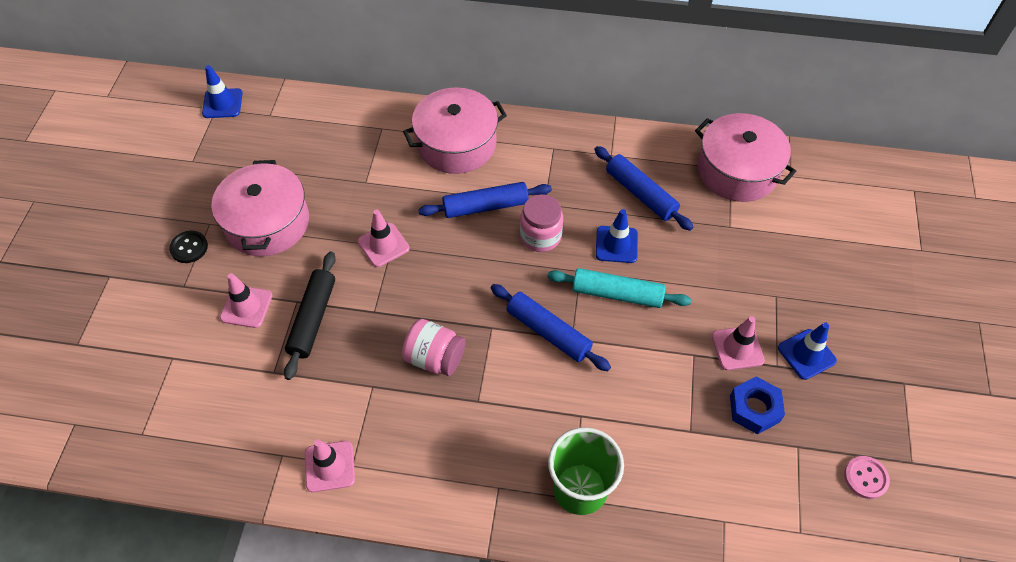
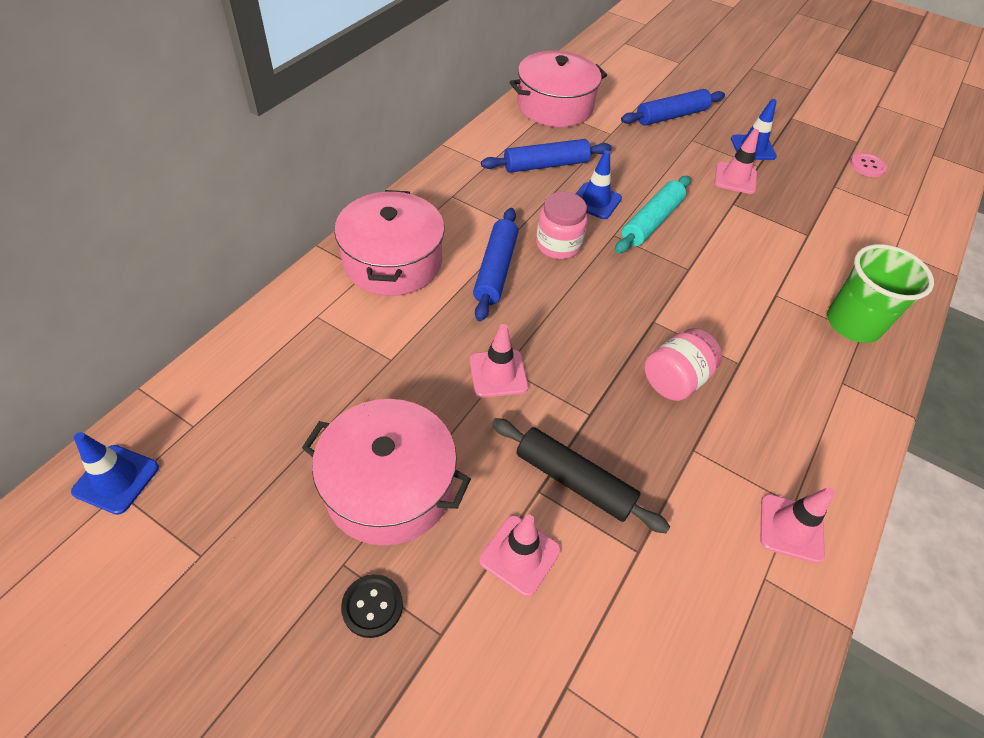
camera: 70 degrees left, 5 degrees down
(548, 332) = (676, 282): blue rolling pin -> blue rolling pin (671, 116)
(754, 409) = (795, 193): blue nut -> none

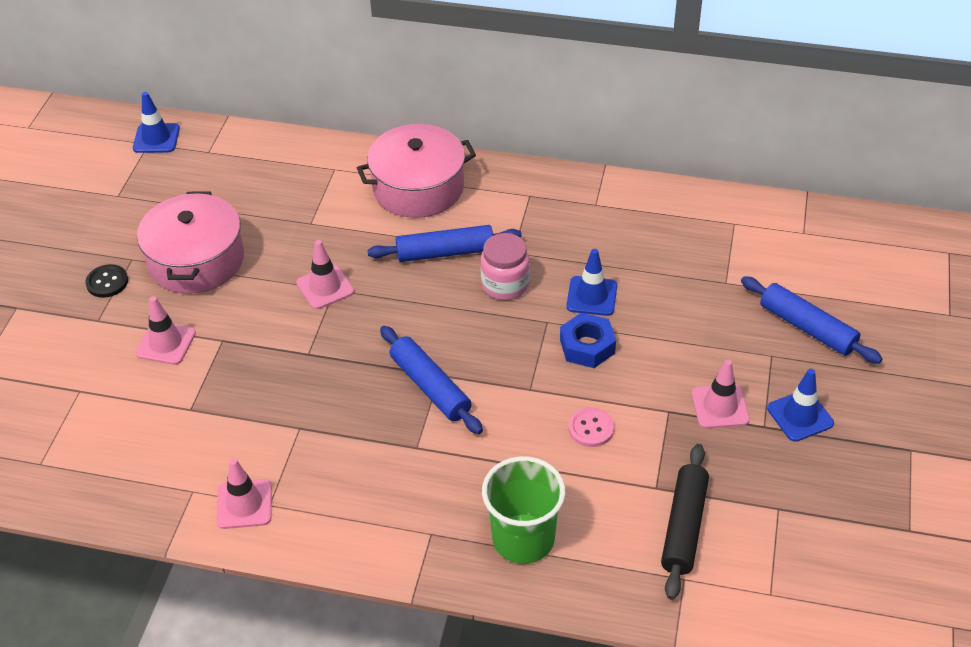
camera: 75 degrees right, 5 degrees down
(546, 165) = (626, 245): blue rolling pin -> blue rolling pin (430, 387)
(554, 106) = (741, 225): pink pot -> none
(574, 481) = (239, 358): black rolling pin -> black rolling pin (684, 527)
(651, 222) = (587, 346): turquoise rolling pin -> blue nut
(675, 380) = (372, 402): pink jar -> none
(867, 166) = (853, 543): pink button -> pink button (591, 428)

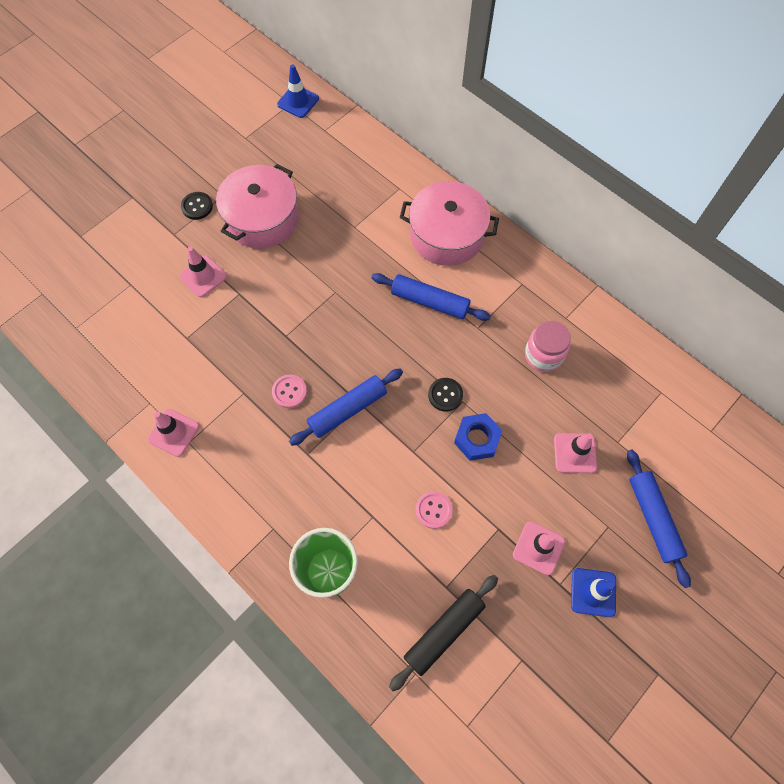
camera: 30 degrees right, 20 degrees up
(325, 287) = (330, 287): pink traffic cone -> pink traffic cone (575, 453)
(352, 401) = (289, 392): none -> pink button
(430, 387) = (347, 410): blue rolling pin -> blue rolling pin turned 60 degrees clockwise
(505, 285) = (453, 353): pink jar -> pink jar (543, 355)
(525, 324) = (445, 395): none -> black button
(592, 296) = (509, 398): blue traffic cone -> none

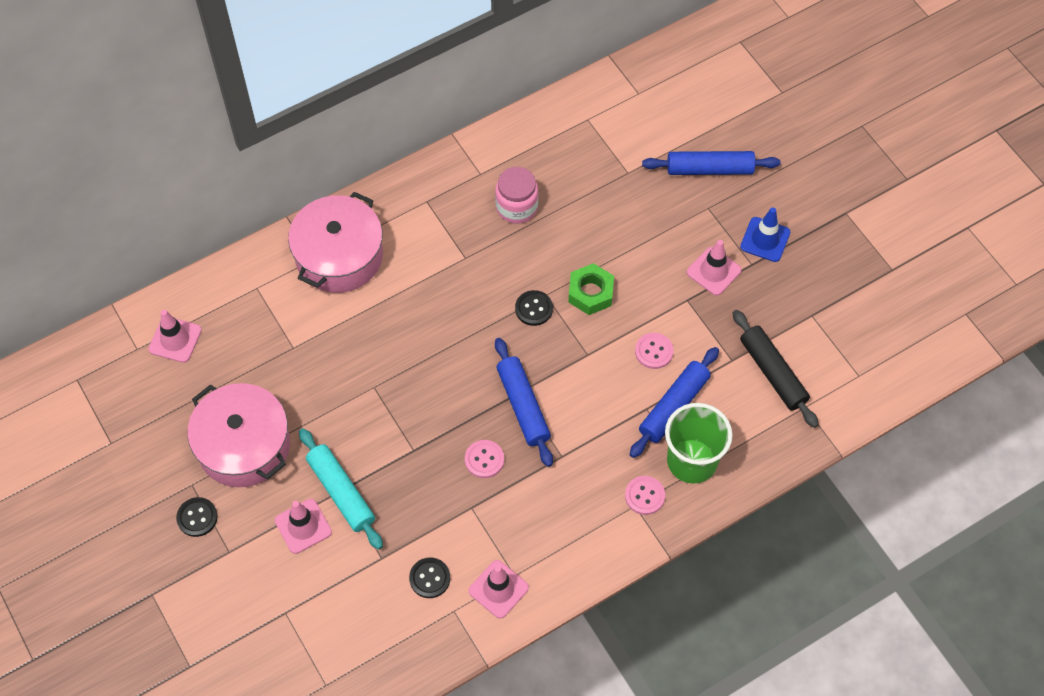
camera: 75 degrees left, 5 degrees down
(175, 377) = (430, 578): none -> black button
(237, 294) = (341, 492): none -> turquoise rolling pin
(284, 535) = (644, 496): none -> pink button
(298, 101) = (78, 370): blue traffic cone -> none
(430, 301) = (418, 295): blue rolling pin -> blue rolling pin (674, 406)
(477, 439) = (590, 293): blue nut -> green nut
(575, 453) = (629, 212): pink traffic cone -> pink traffic cone (175, 339)

